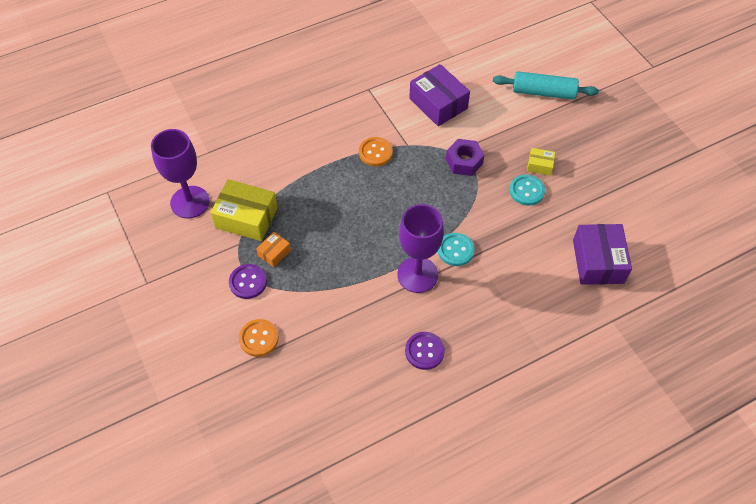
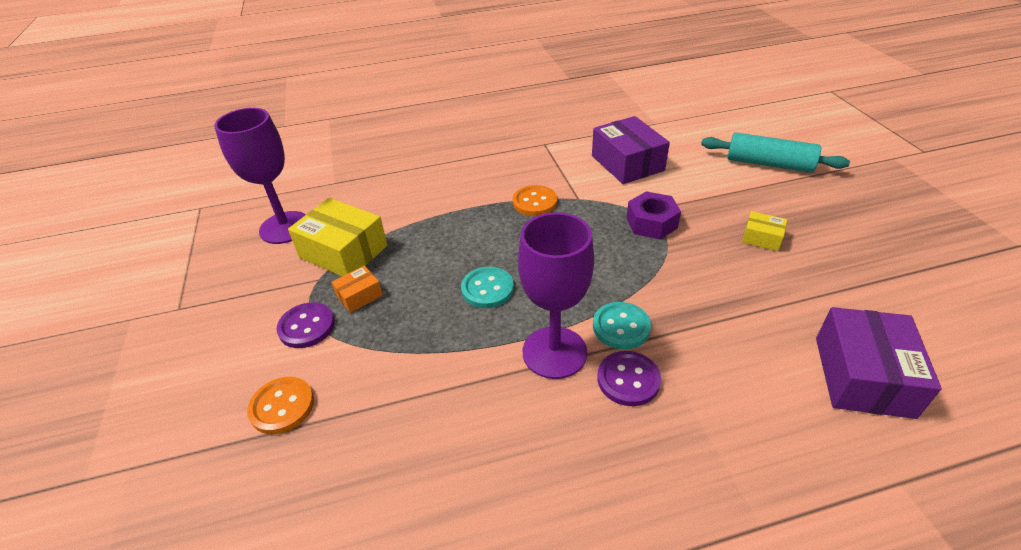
camera: 15 degrees right, 15 degrees down
(424, 351) = (537, 475): purple button -> purple button (628, 379)
(526, 191) = (740, 265): turquoise button -> turquoise button (487, 289)

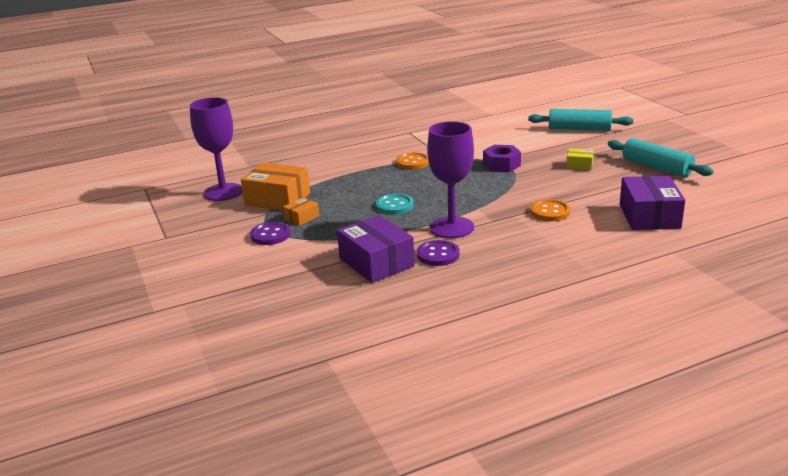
camera: 10 degrees left, 15 degrees down
(282, 406) = (274, 268): orange button -> orange button (550, 212)
(343, 251) = (277, 199): yellow box -> orange box
(621, 327) = (493, 212): turquoise button -> none
(627, 163) = (476, 137): purple box -> purple box (376, 262)
(628, 379) = (504, 233): purple button -> purple button (438, 255)
(877, 259) = (656, 167): none -> turquoise rolling pin

